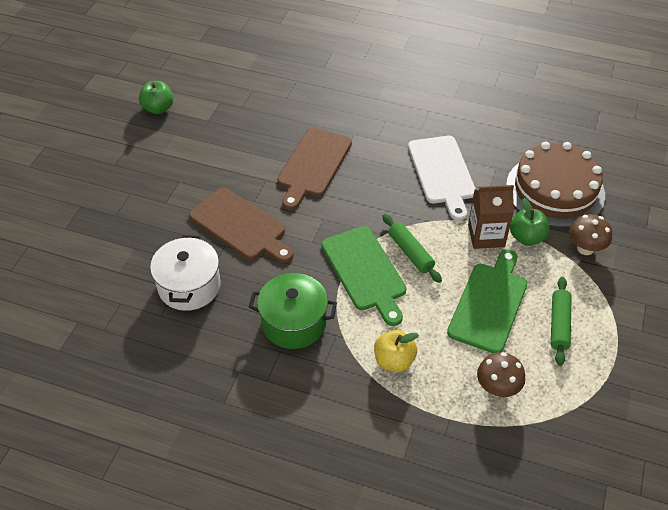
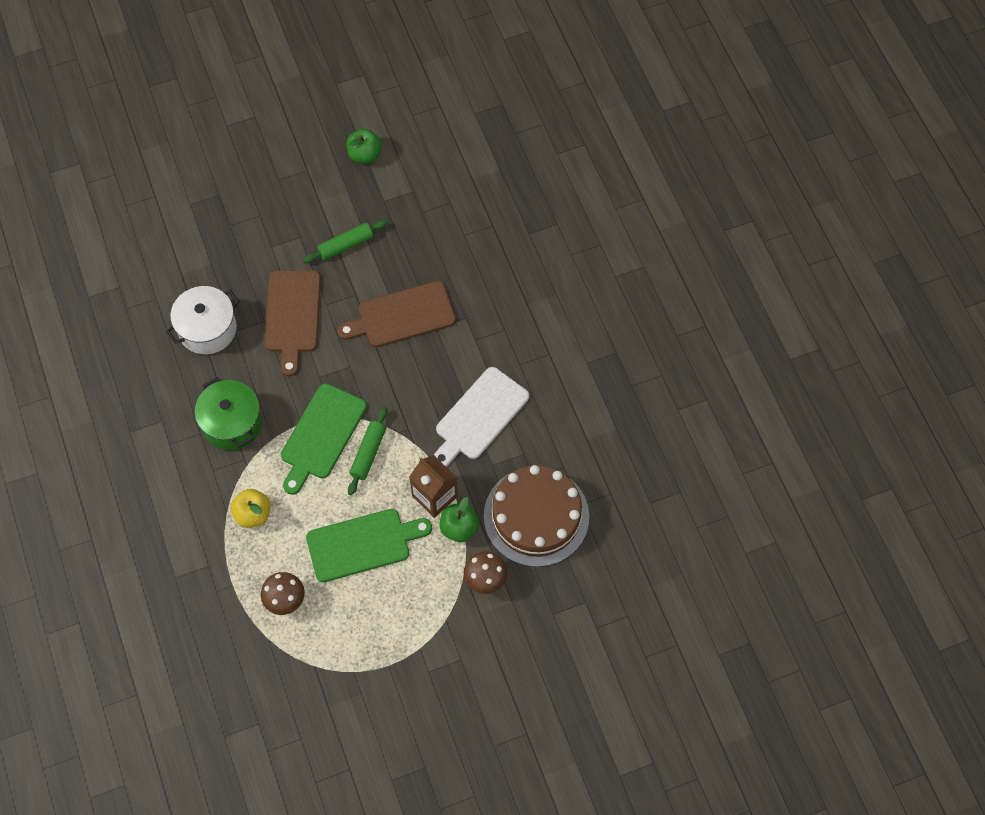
camera: 50 degrees right, 15 degrees up
(559, 325) = (383, 607): green rolling pin -> green rolling pin (346, 245)

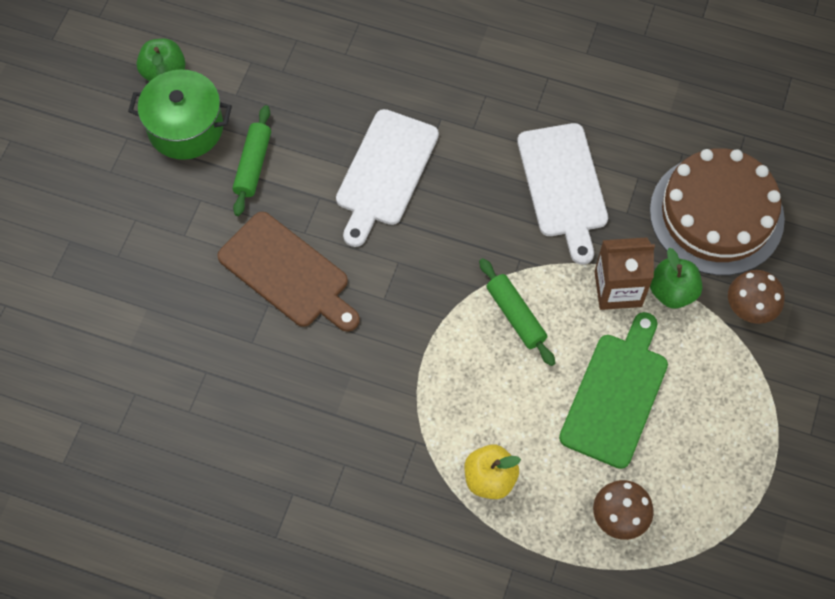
camera: 50 degrees left, 0 degrees up
(207, 329) = (223, 368): white pot -> none
(232, 423) = (361, 423): green pot -> green pot (185, 128)
(321, 435) = (454, 345): green cutting board -> none
(402, 315) = (385, 172): brown cutting board -> white cutting board

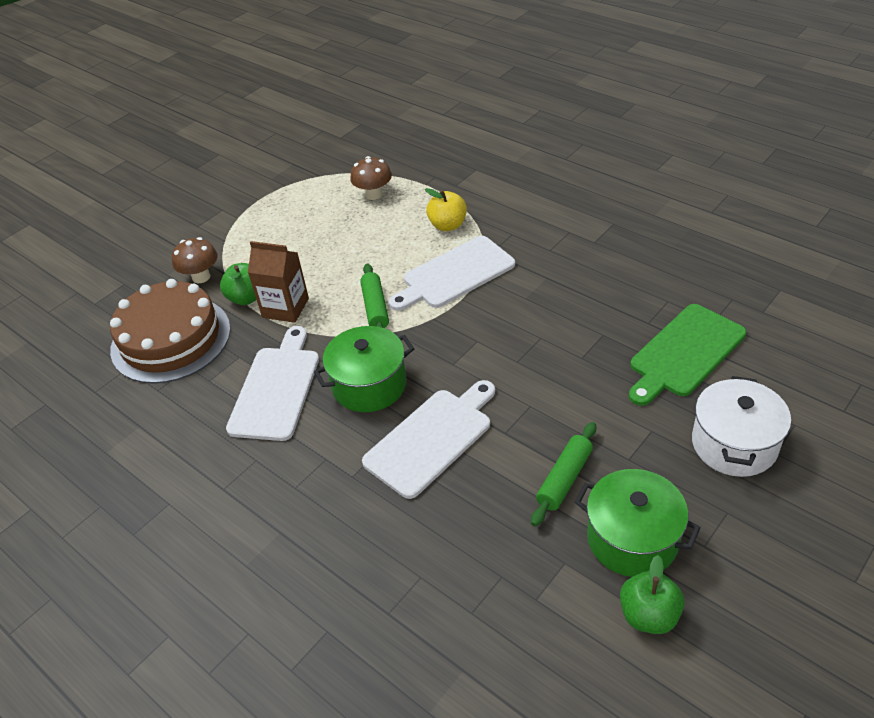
camera: 155 degrees left, 20 degrees down
(107, 240) = (734, 444): none -> white pot
(287, 273) = (556, 377): brown cutting board -> none
(446, 392) = (454, 274): none -> white cutting board
(472, 214) = (369, 385): none -> green pot
(616, 395) = (332, 250): green cutting board -> green cutting board (684, 353)

